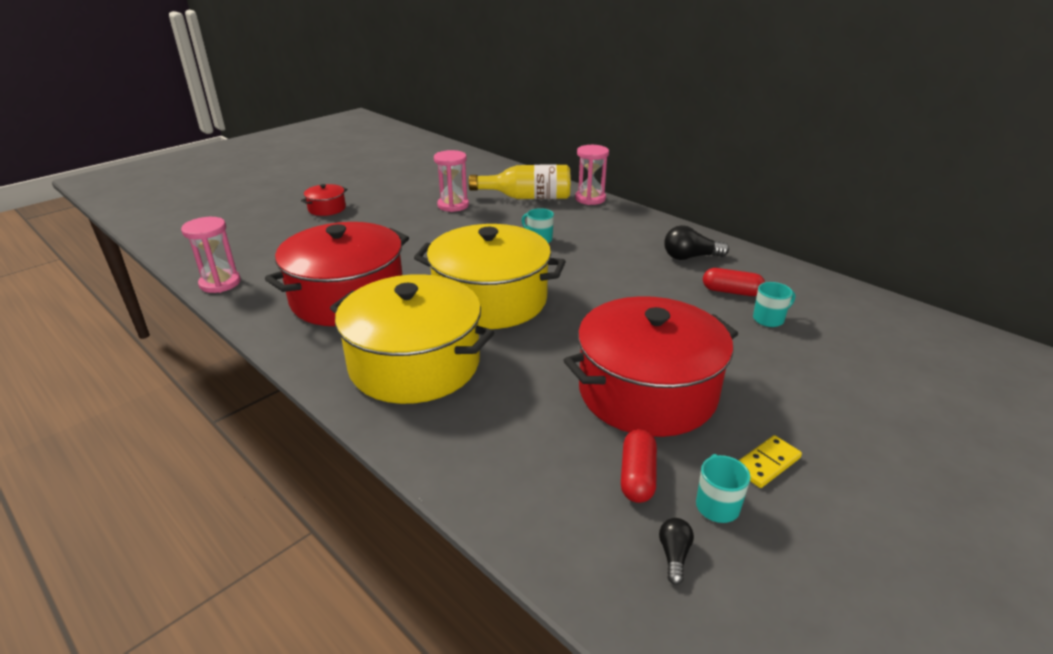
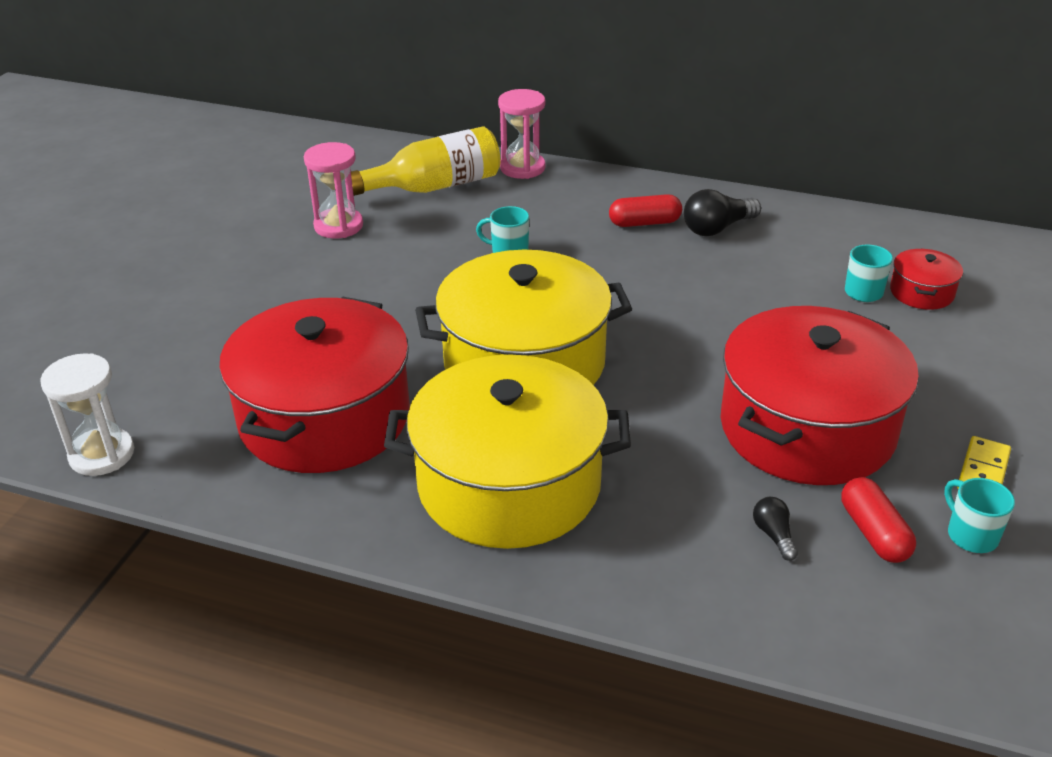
camera: 25 degrees left, 5 degrees up
(220, 283) = (102, 454): pink hourglass -> white hourglass
(327, 208) = (144, 280): red pot -> red pot (921, 292)
(674, 555) = (971, 603): black light bulb -> black light bulb (774, 535)
(731, 292) = (798, 265): red capsule -> red capsule (644, 223)

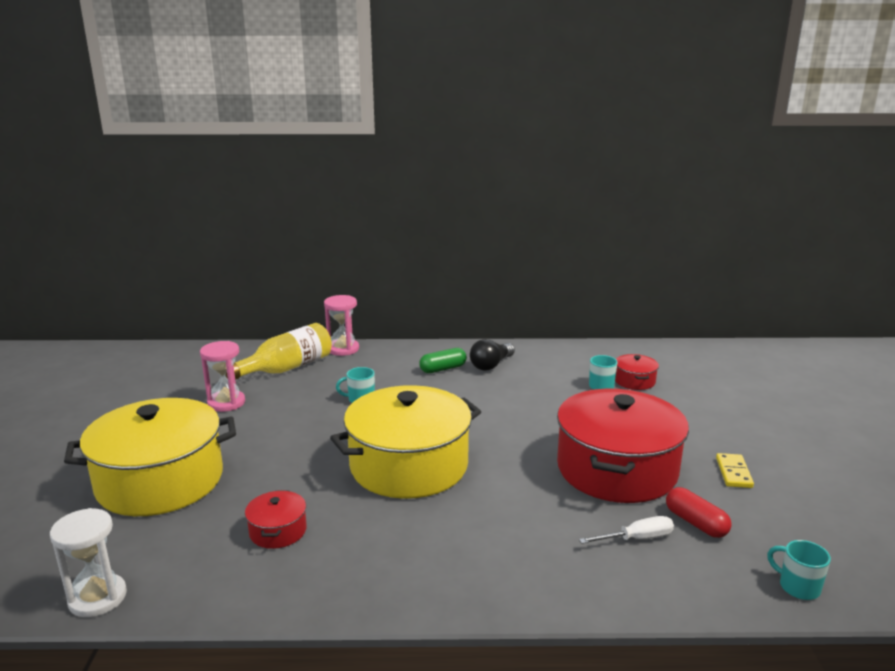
camera: 20 degrees left, 15 degrees down
(324, 417) = (278, 531): red pot -> red pot, size x0.42
(509, 484) = (441, 546): yellow pot -> yellow pot (160, 481)
(644, 223) = (443, 369): red capsule -> green capsule
(774, 535) = (637, 538): black light bulb -> white screwdriver
(971, 535) = (751, 511): turquoise mug -> turquoise mug (797, 587)

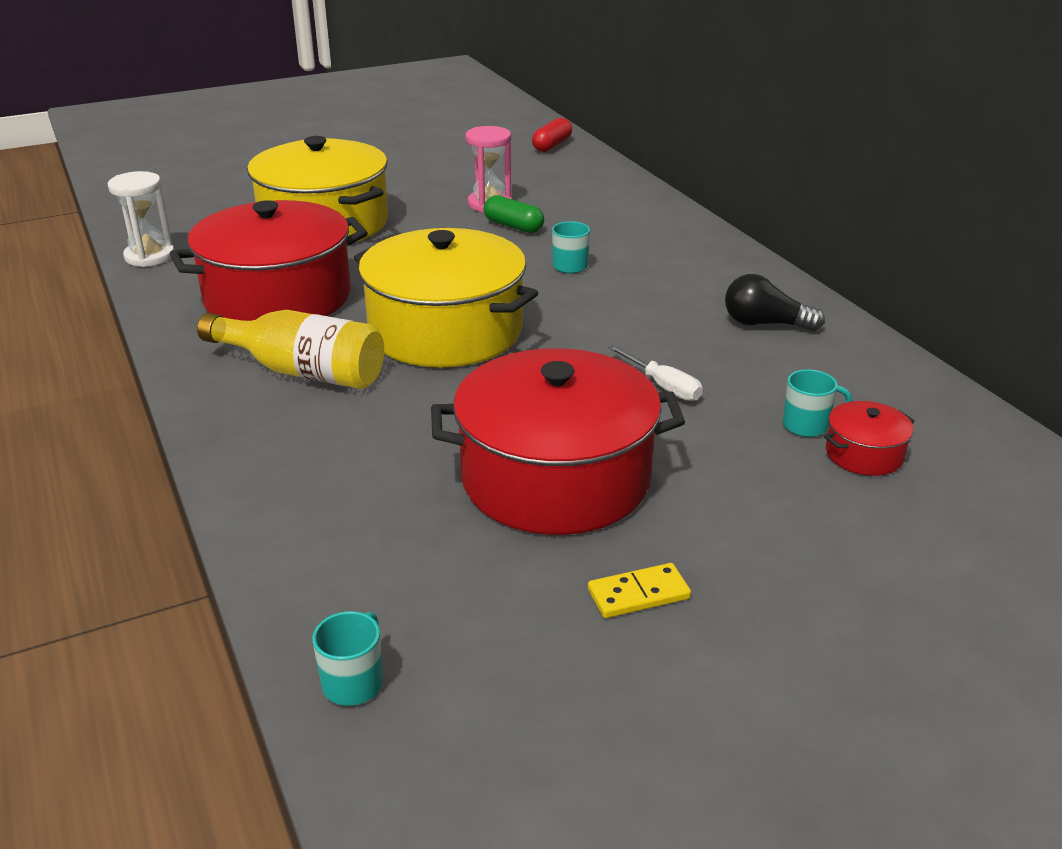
camera: 65 degrees right, 10 degrees up
(278, 531) = (278, 297): red pot -> red pot, size x2.38
(286, 368) = (598, 208): yellow bottle -> yellow bottle (303, 372)
(343, 349) = (686, 222): pink hourglass -> none
(443, 369) = (710, 294): green capsule -> green capsule (513, 226)
(637, 538) = (392, 520): white screwdriver -> white screwdriver (663, 386)
(695, 523) = (462, 568): red capsule -> red capsule (552, 145)

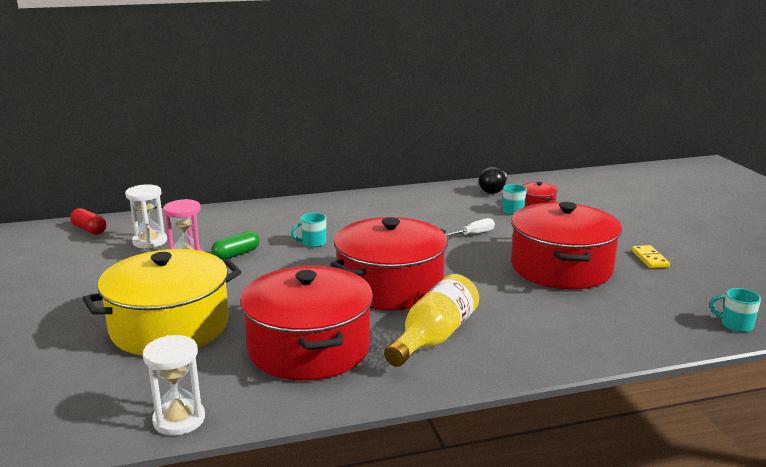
camera: 80 degrees left, 10 degrees down
(445, 331) = (390, 286): yellow pot -> red pot
(532, 178) = (150, 241): none -> white hourglass
(765, 324) = (411, 205): black light bulb -> black light bulb (494, 190)

